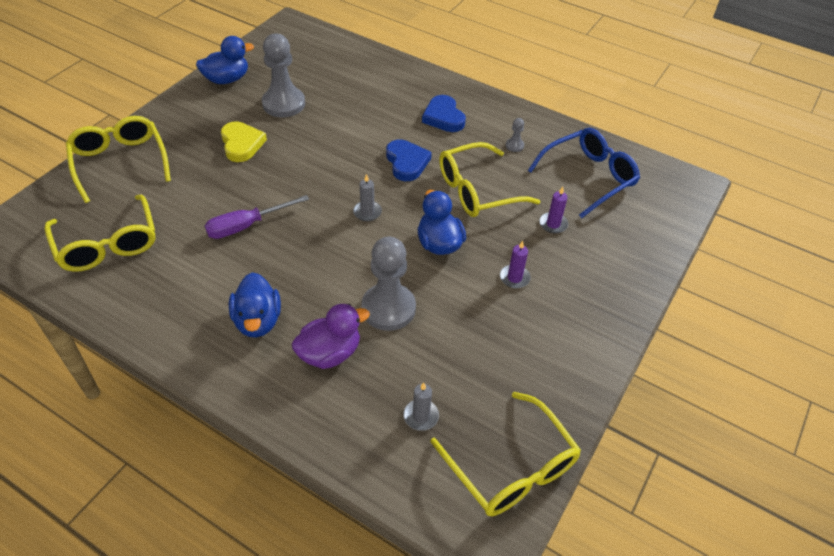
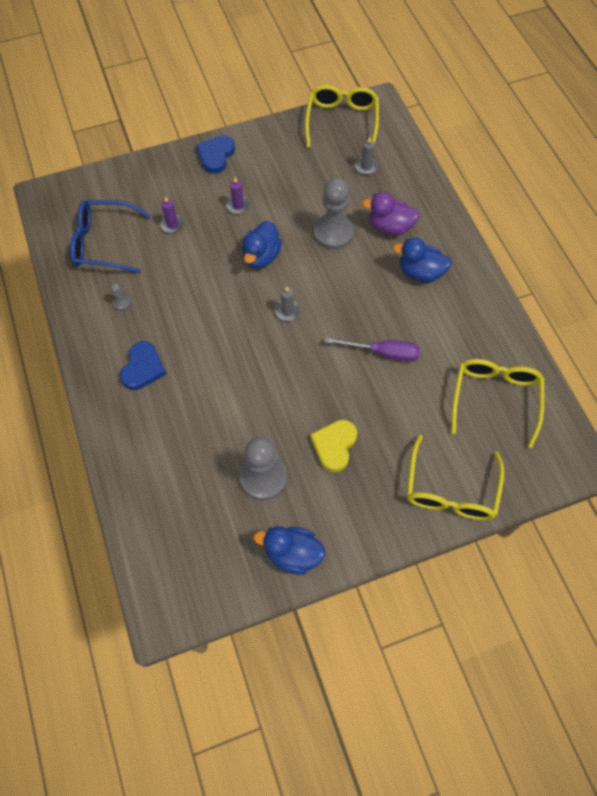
camera: 140 degrees left, 15 degrees up
(257, 321) = (420, 272): blue duck -> blue duck turned 105 degrees counterclockwise
(407, 162) = (218, 338): blue heart -> blue heart (216, 156)
(477, 190) = (193, 281): yellow glasses -> none

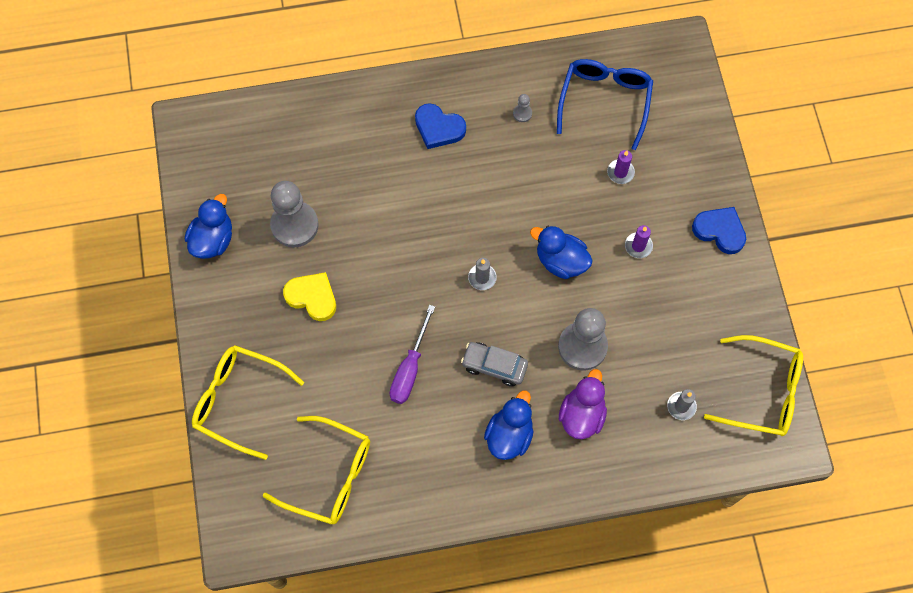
camera: 100 degrees right, 5 degrees up
(365, 291) = (494, 366): none -> grey car

